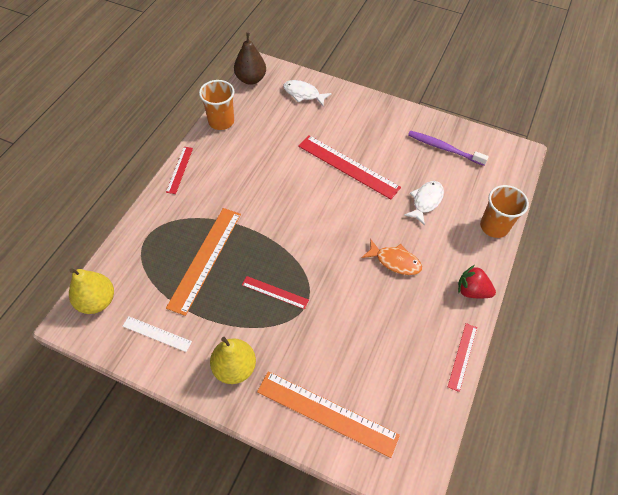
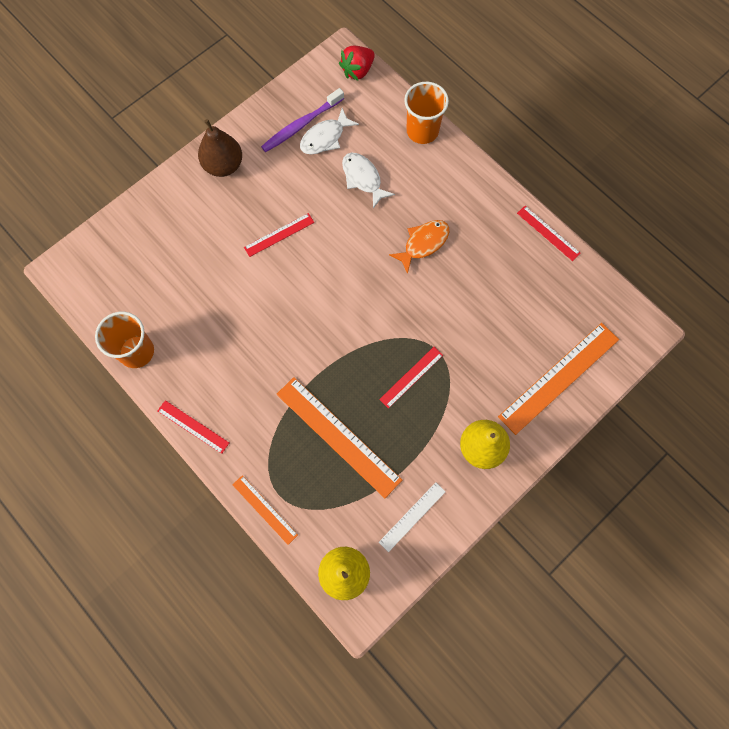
camera: 65 degrees left, 15 degrees up
(132, 232) = (265, 509): none -> orange ruler
(251, 79) = (80, 290): brown pear -> brown pear (223, 165)
(303, 94) = (140, 237): white fish -> white fish (325, 138)
(348, 166) = (279, 235): red ruler -> red ruler, size x0.53
(472, 291) = (485, 189): red strawberry -> red strawberry (357, 71)

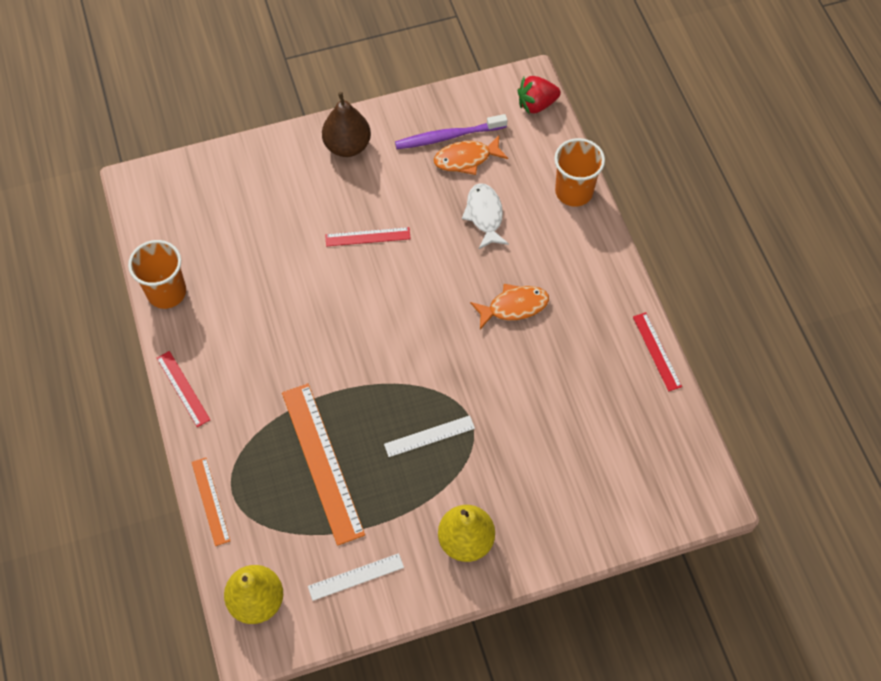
camera: 25 degrees right, 10 degrees down
(325, 138) = (466, 159): white fish -> orange fish
(411, 377) = (429, 436): red ruler -> white ruler
(559, 377) = (588, 506): orange ruler -> none

